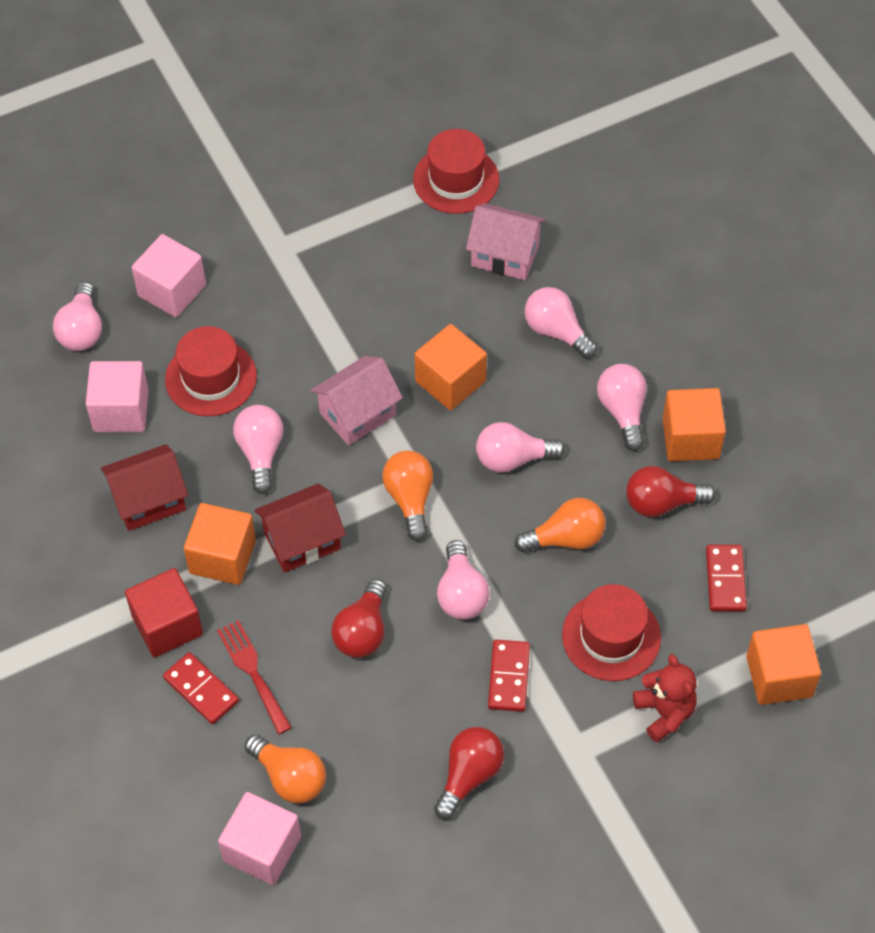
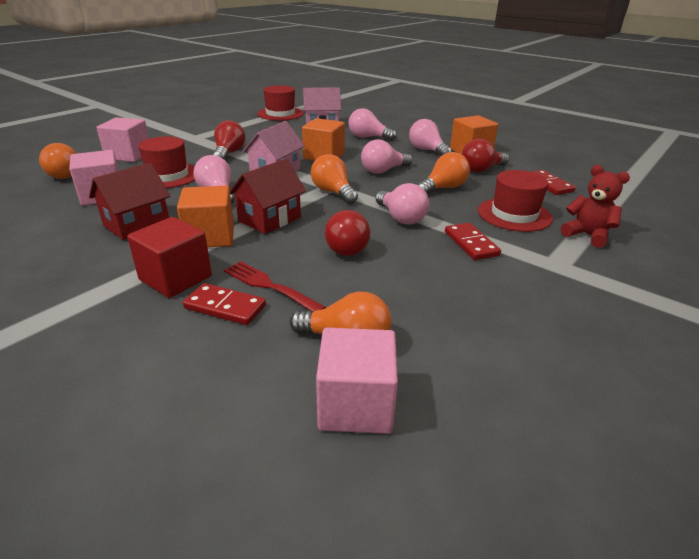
camera: 25 degrees left, 25 degrees down
(82, 330) = (65, 174): pink light bulb -> orange light bulb
(469, 775) = (498, 297): red light bulb -> red light bulb (229, 153)
(779, 676) = (627, 208): orange cube -> none

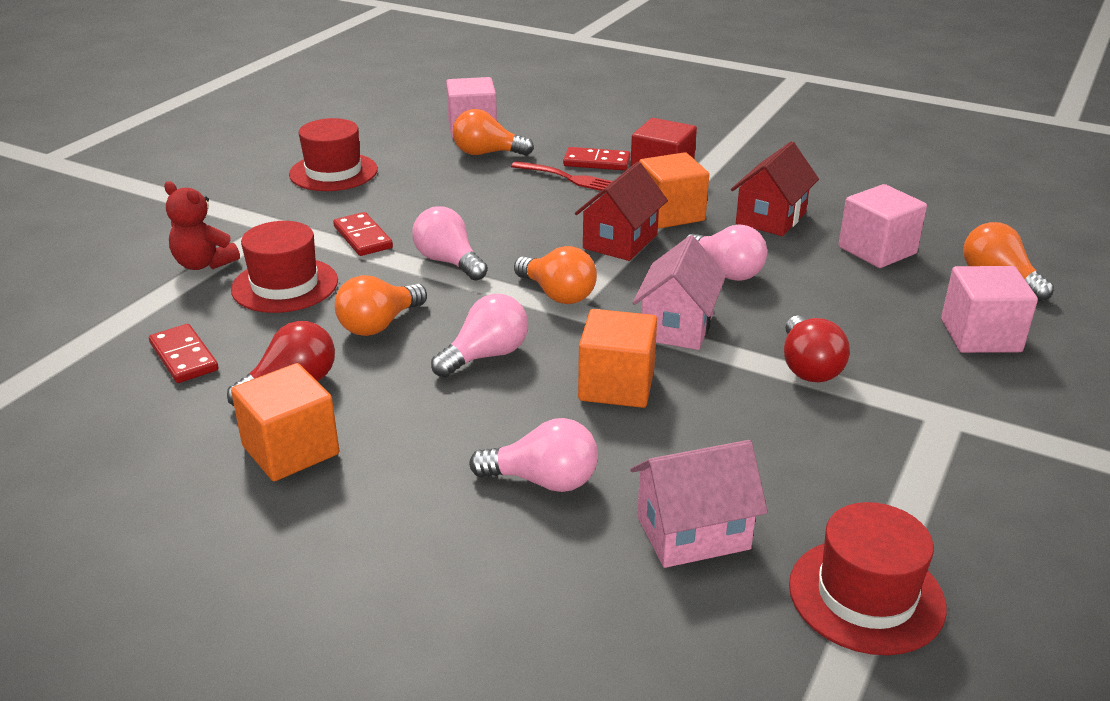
camera: 170 degrees right, 0 degrees up
(167, 176) = (842, 296): red hat -> red hat (333, 172)
(346, 247) = (510, 219): red light bulb -> none
(427, 150) = (394, 440): pink light bulb -> none

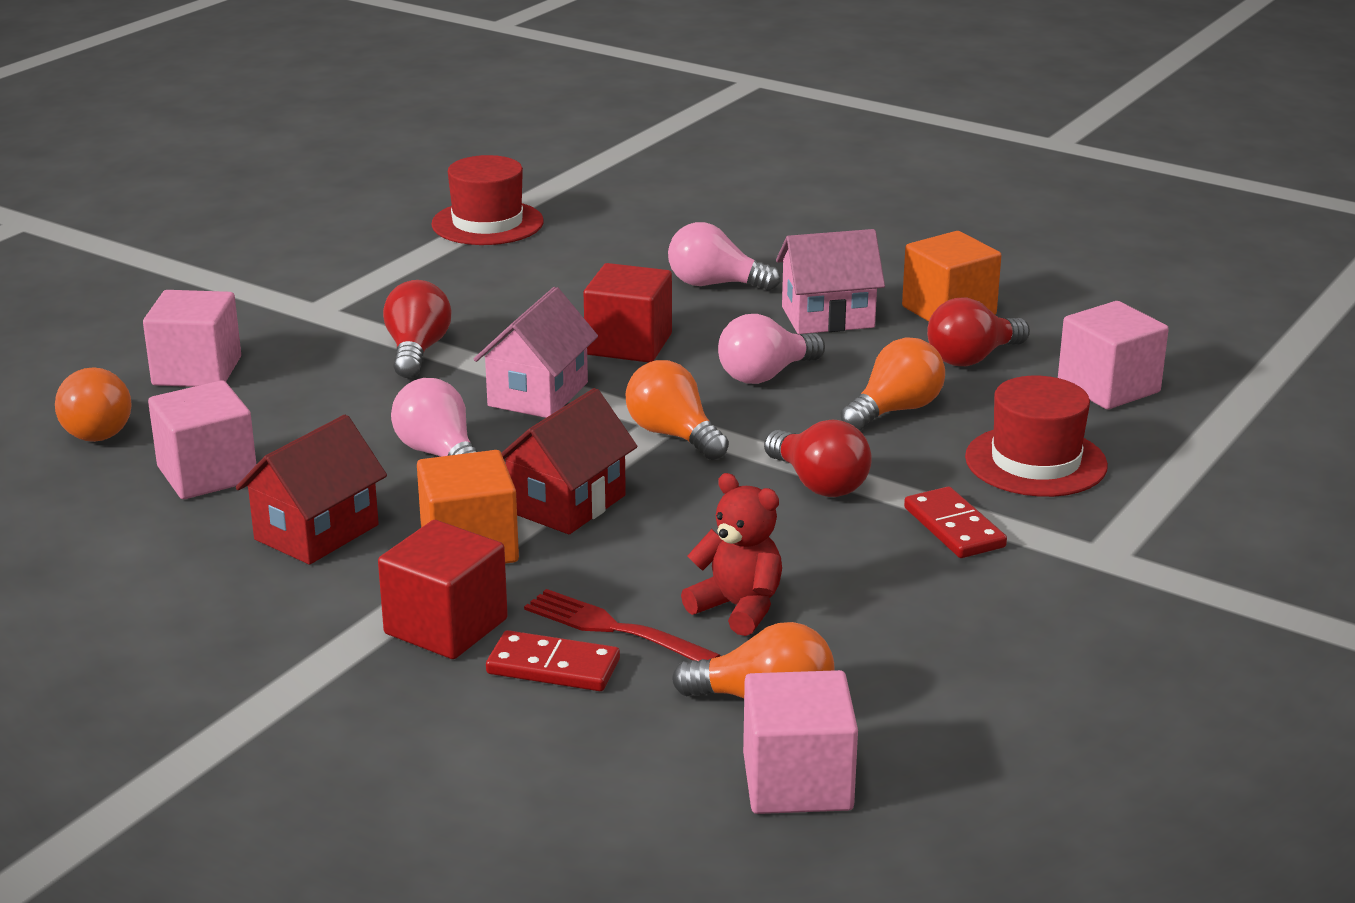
camera: 175 degrees left, 5 degrees down
(184, 357) = (1108, 387): red domino -> pink cube
(204, 264) = (1168, 496): red teddy bear -> red teddy bear (738, 608)
(333, 172) = (1055, 666): red hat -> none
(448, 262) = (819, 484): pink light bulb -> red light bulb
(616, 385) = (628, 344): orange cube -> red cube
(693, 533) = (598, 254): pink house -> pink house (828, 317)

